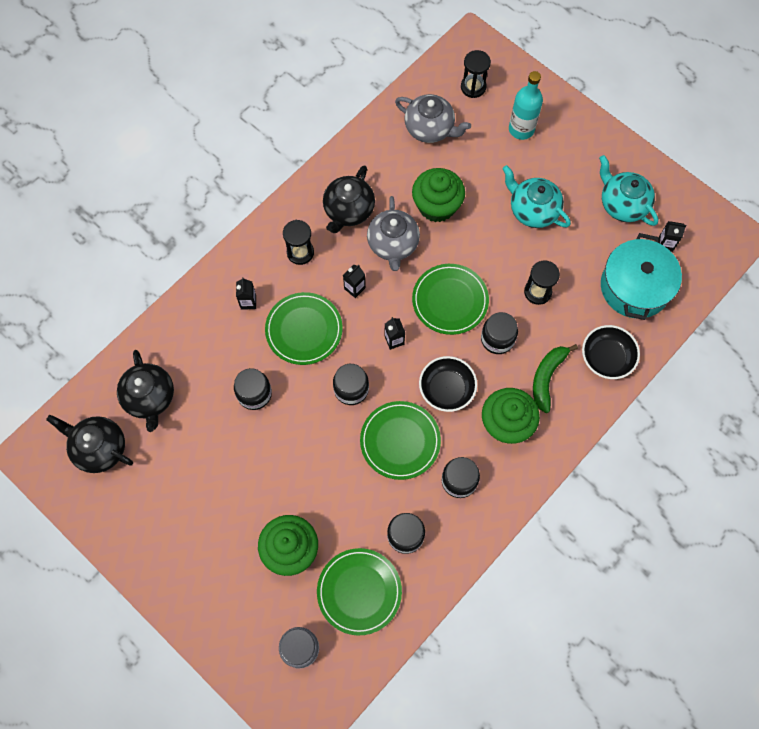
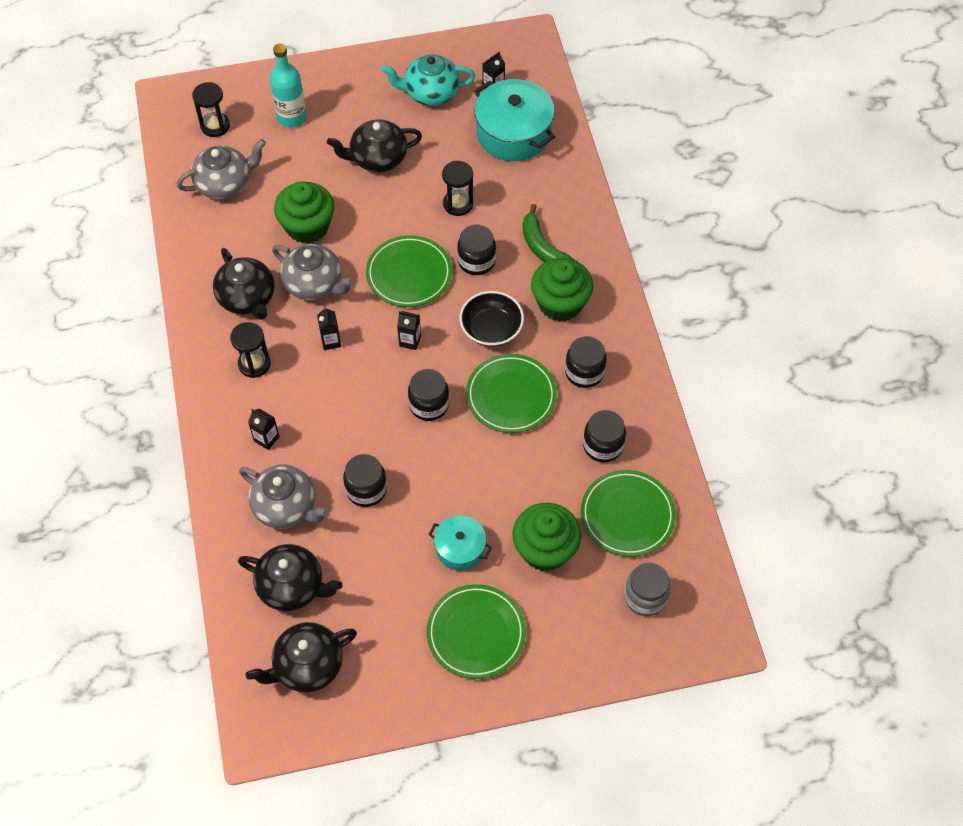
camera: 55 degrees left, 10 degrees down
(206, 351) = (286, 506): none -> grey teapot
(251, 489) = (460, 548): none -> turquoise pot
(304, 330) = (336, 408): green plate -> green plate (476, 633)
(533, 210) = (378, 158): turquoise teapot -> black teapot
(606, 358) = (560, 194): black bowl -> none

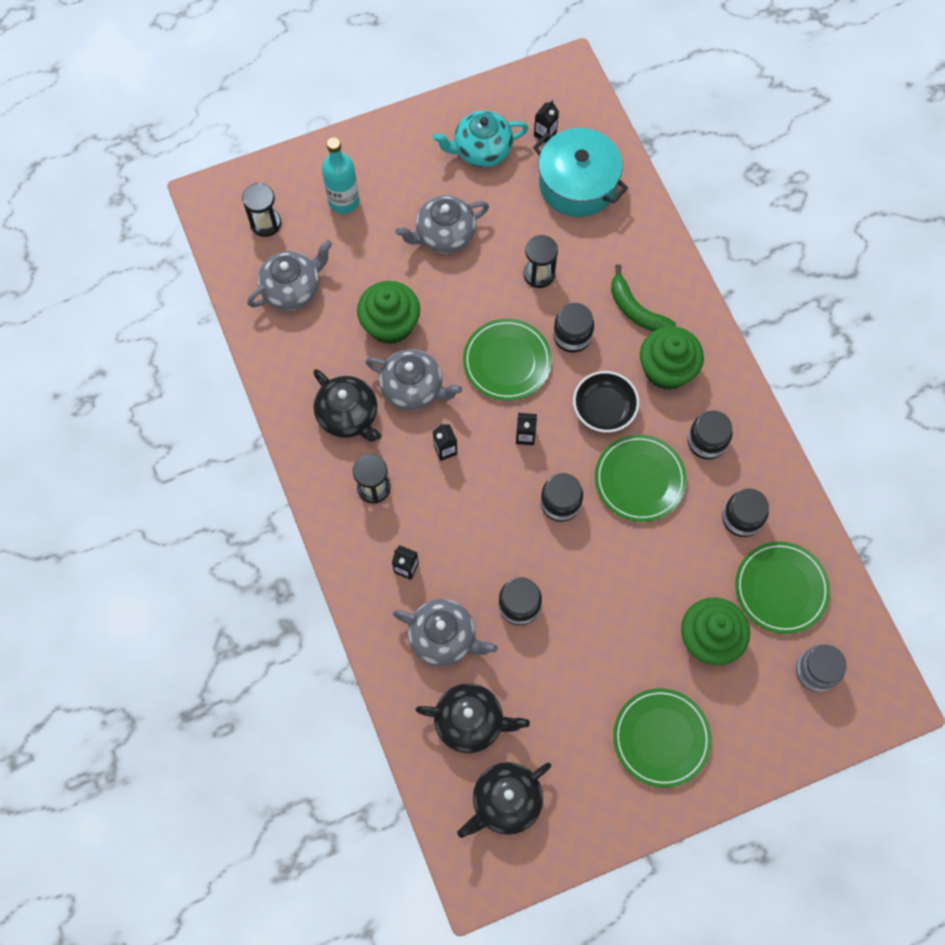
camera: 10 degrees left, 10 degrees up
(378, 158) = (444, 235): black teapot -> grey teapot
(460, 548) = (626, 652): turquoise pot -> none

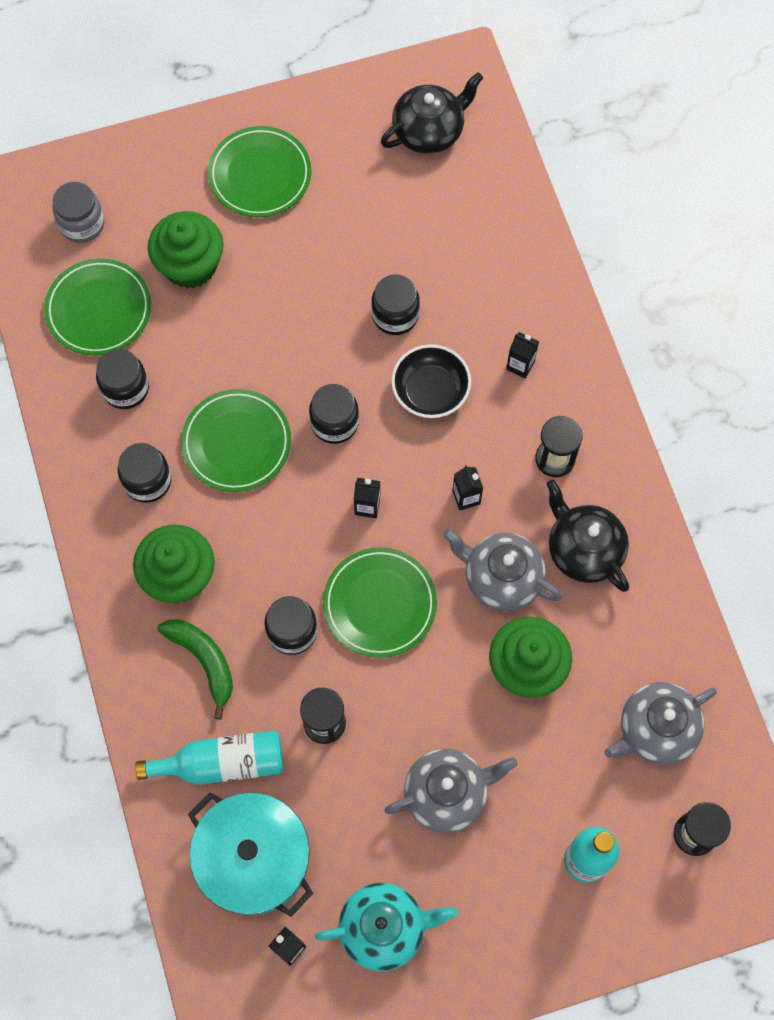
camera: 175 degrees left, 0 degrees up
(444, 638) = (482, 289): grey teapot -> none
(470, 721) = (459, 205): black teapot -> none
(604, 409) = (266, 531): black bowl -> black bowl (430, 391)
(610, 242) = (222, 763): none -> turquoise bottle

